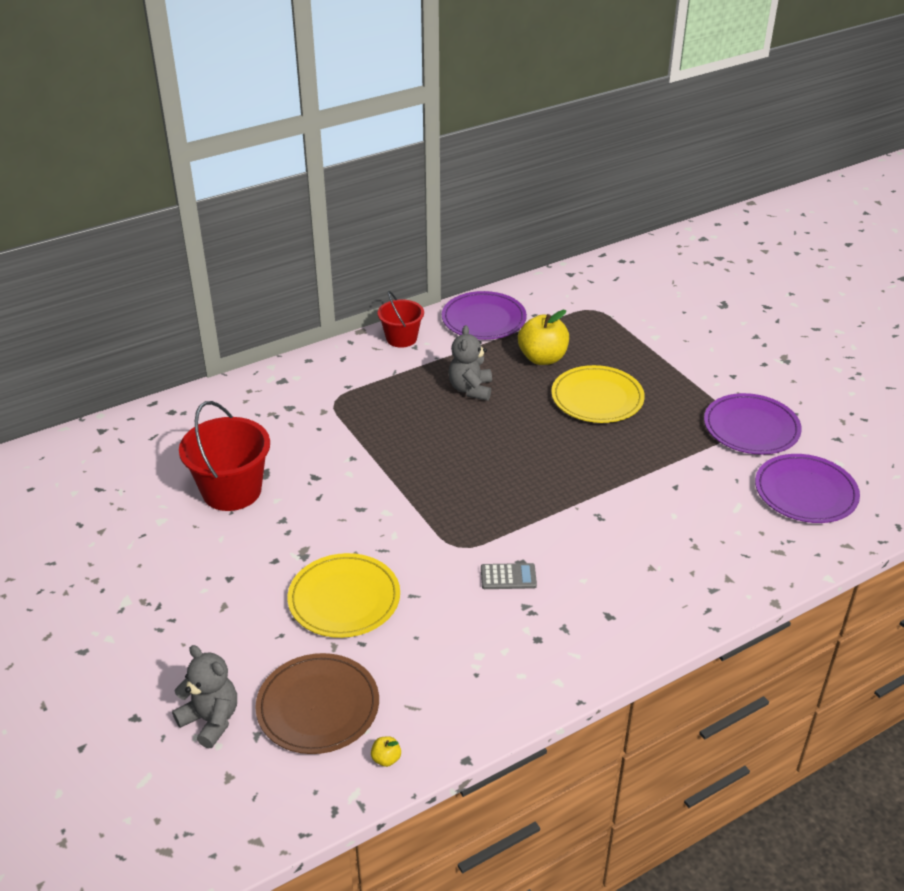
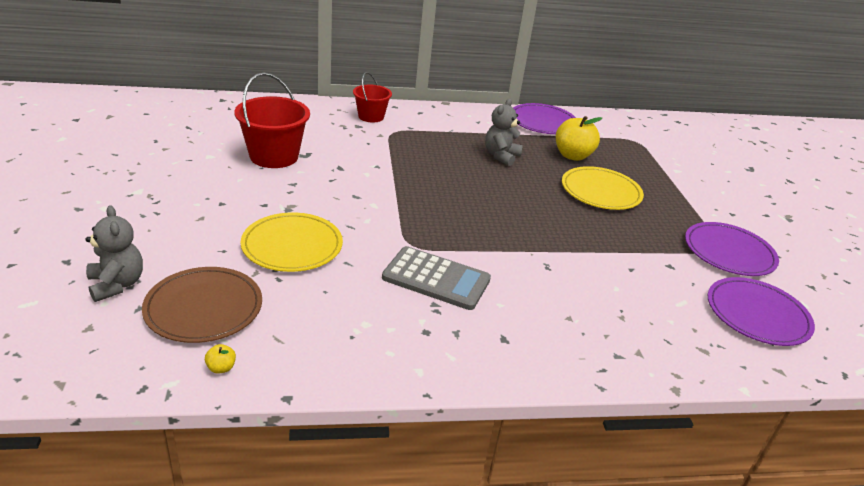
camera: 20 degrees right, 5 degrees down
(401, 338) = (472, 114): red bucket -> red bucket (371, 116)
(508, 577) = (436, 279): grey calculator -> grey calculator, size x1.93

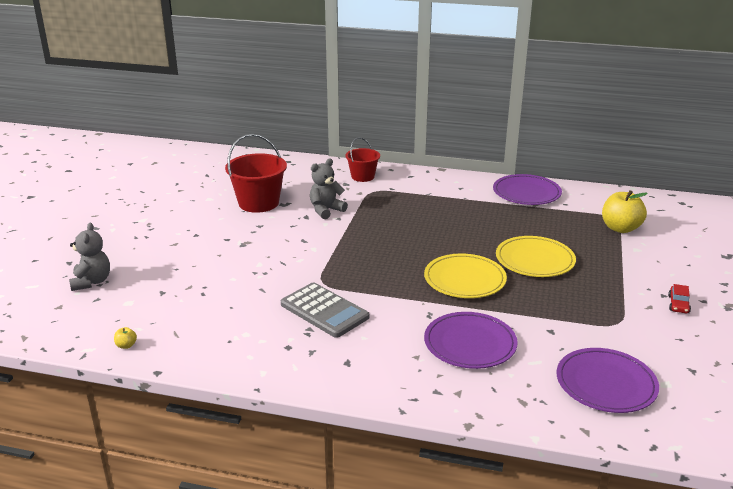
camera: 25 degrees right, 5 degrees down
(204, 308) = (138, 305): brown plate -> none
(292, 246) = (228, 271): yellow plate -> yellow plate (464, 279)
(501, 156) = (459, 220): grey teddy bear -> grey teddy bear (326, 210)
(572, 156) = (532, 226): yellow apple -> yellow apple (620, 228)
(729, 252) = (626, 328): purple plate -> purple plate (470, 343)
(750, 221) = (678, 304): none -> red car

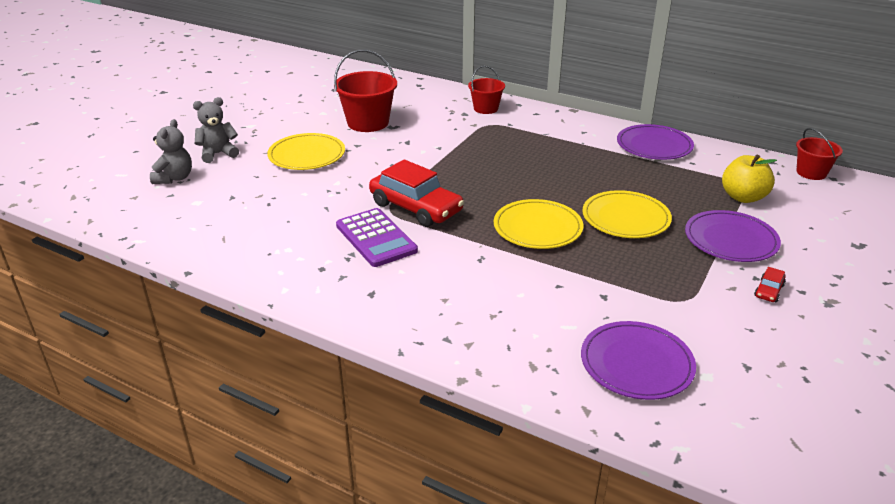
camera: 15 degrees right, 5 degrees up
(126, 345) = (173, 243): yellow apple -> none
(215, 241) = (307, 155): none -> yellow plate
(324, 311) = (376, 238): grey calculator -> purple calculator
(326, 210) = (430, 138): grey teddy bear -> grey teddy bear (218, 154)
(346, 277) = (416, 207): none -> red car
(470, 343) = (508, 295): purple plate -> purple plate (730, 240)
(663, 200) = (811, 173): none -> red bucket

